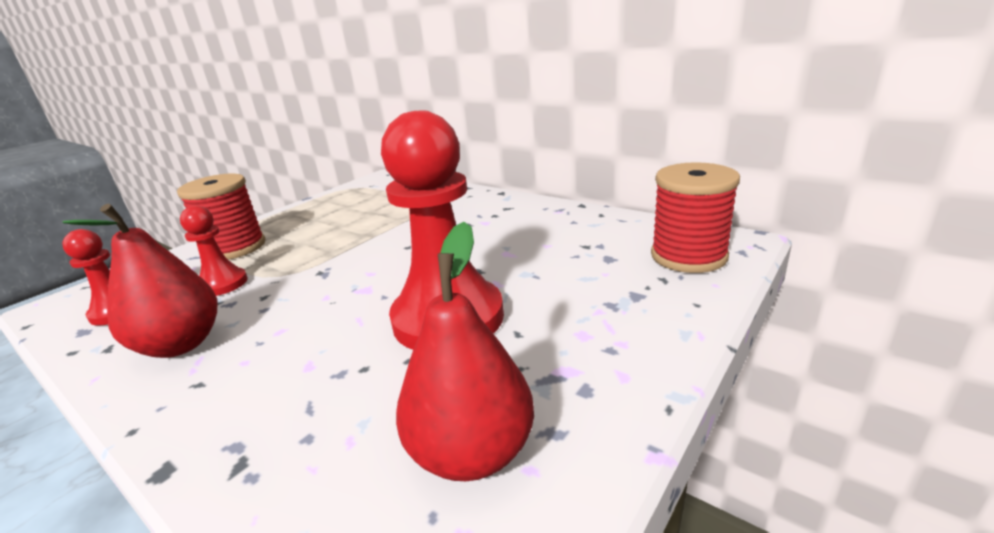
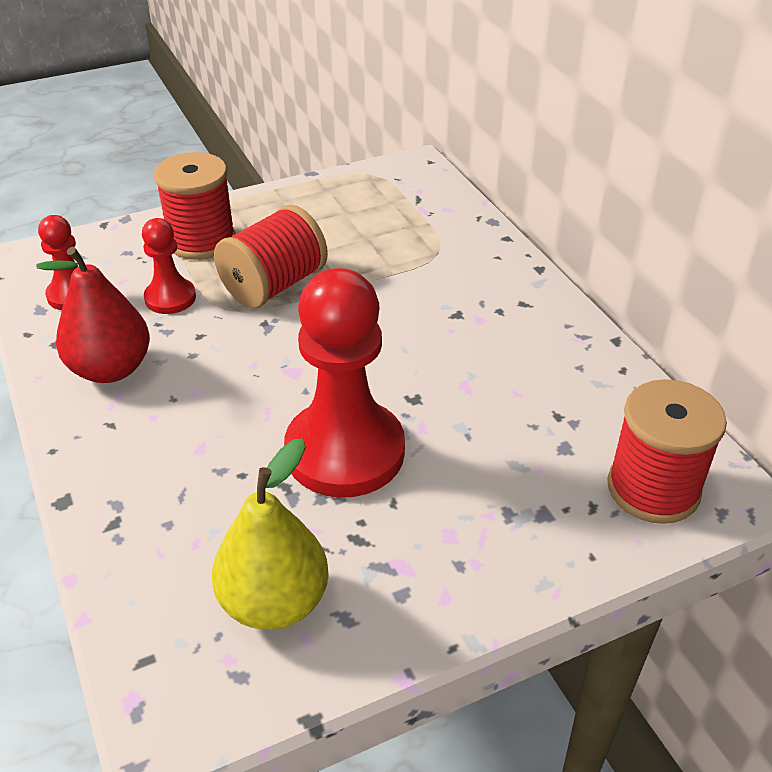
camera: 25 degrees right, 15 degrees up
(314, 251) = (274, 285): none -> red spool
(472, 452) = (274, 602): red pear -> yellow pear

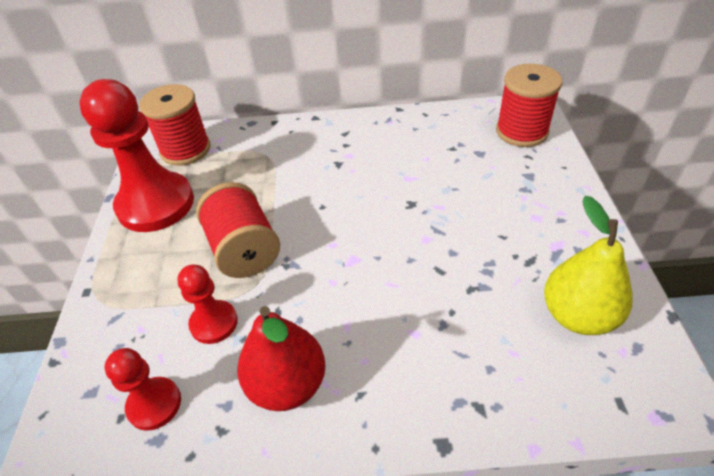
camera: 65 degrees left, 5 degrees up
(201, 241) = (146, 286): red spool -> red spool (185, 150)
(345, 451) = (449, 249): red pawn -> red pawn (156, 204)

